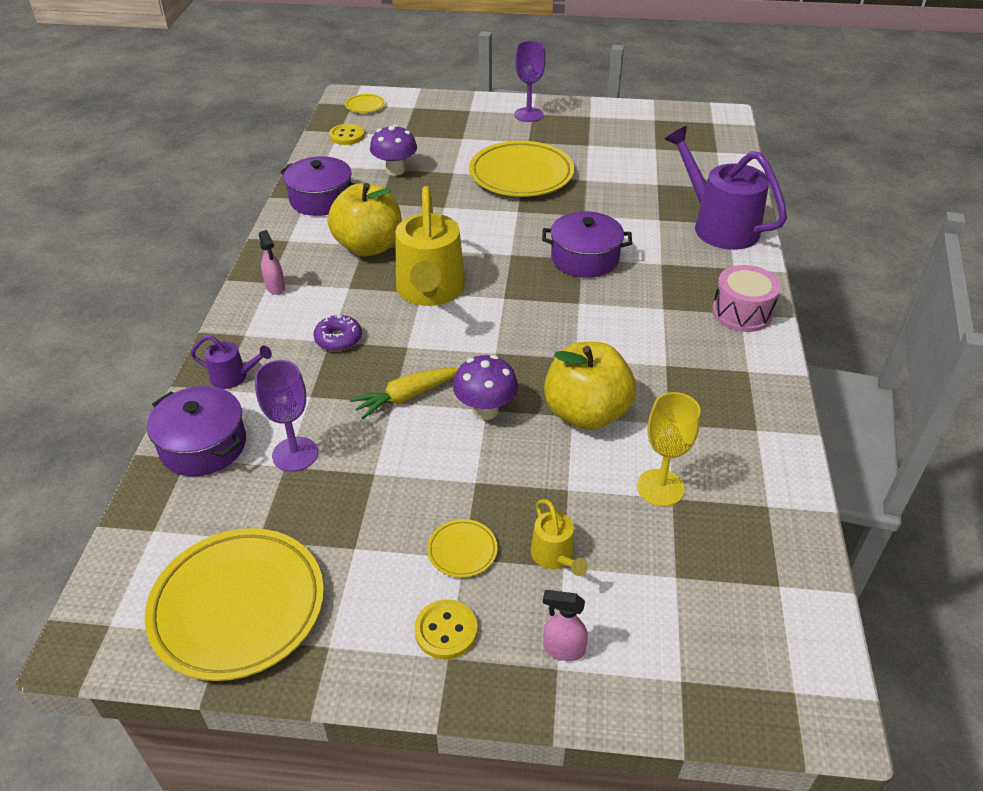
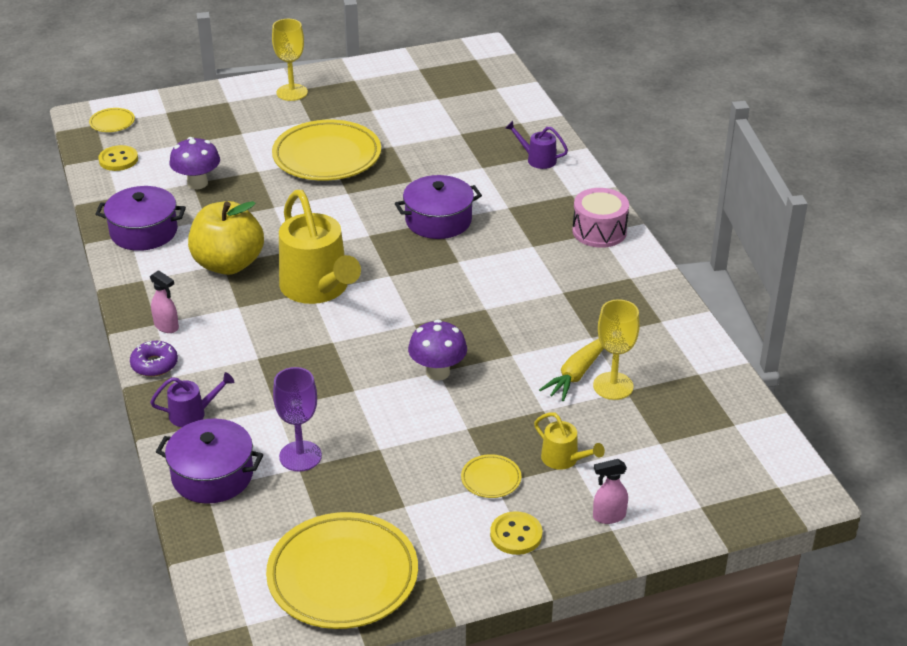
camera: 25 degrees left, 5 degrees down
(338, 339) = (264, 353): purple donut -> purple donut (154, 364)
(406, 397) = (363, 382): yellow carrot -> yellow carrot (576, 374)
(528, 115) = (292, 92): purple goblet -> yellow goblet
(586, 413) = (522, 349): yellow apple -> none
(718, 225) = (537, 159): purple watering can -> purple watering can, size x0.46

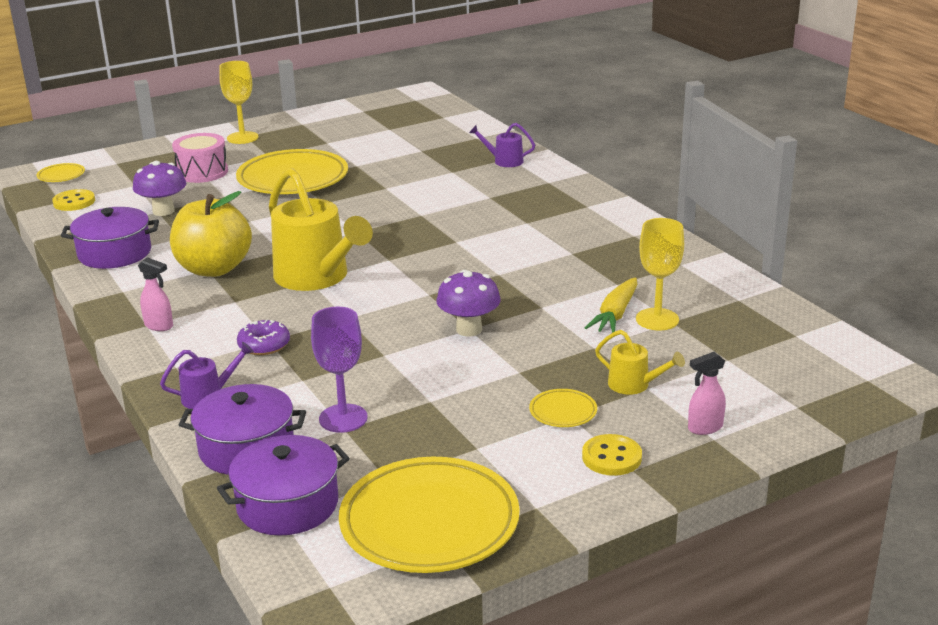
camera: 10 degrees left, 10 degrees down
(154, 364) = (153, 359): purple donut -> purple donut (264, 345)
(438, 220) = (423, 213): purple pot -> purple pot (287, 504)
(599, 231) = (587, 205): pink drum -> pink drum (202, 172)

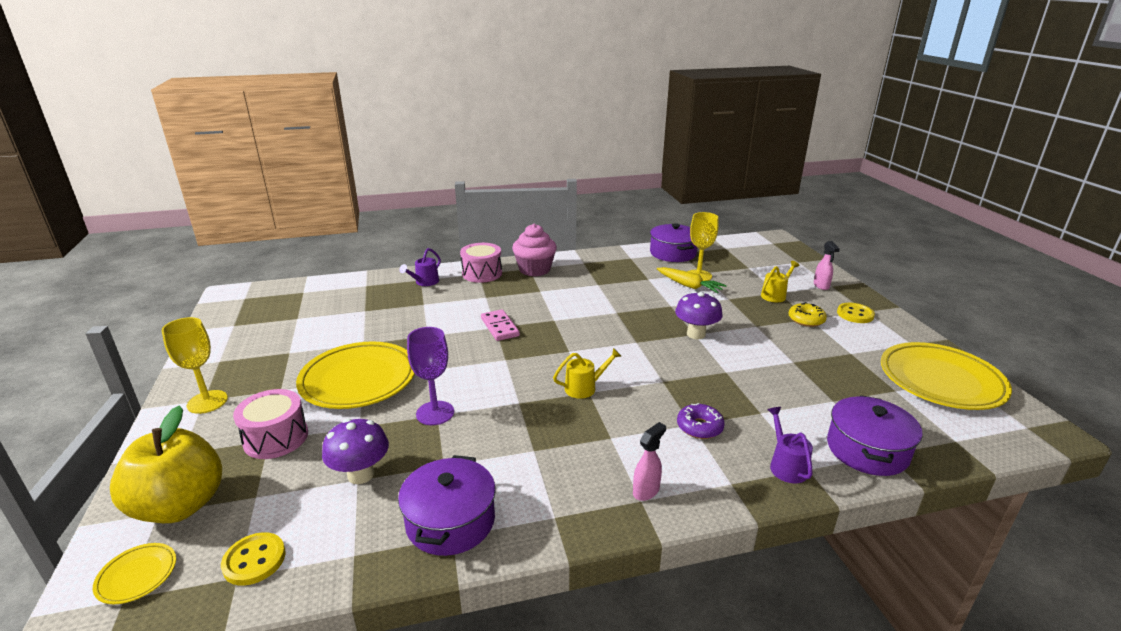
camera: 75 degrees left, 0 degrees up
(214, 269) = (535, 446): yellow apple -> yellow apple (180, 506)
(287, 504) = (939, 436): purple pot -> purple pot (673, 253)
(317, 278) = (585, 388): yellow watering can -> yellow watering can, size x0.46
(343, 418) = (818, 399): purple goblet -> purple goblet (435, 413)
(422, 217) = (499, 327): none -> pink domino
(550, 184) = (482, 273): none -> pink drum
(563, 412) = (806, 320): yellow plate -> yellow donut
(585, 210) = (534, 270): none -> pink cupcake

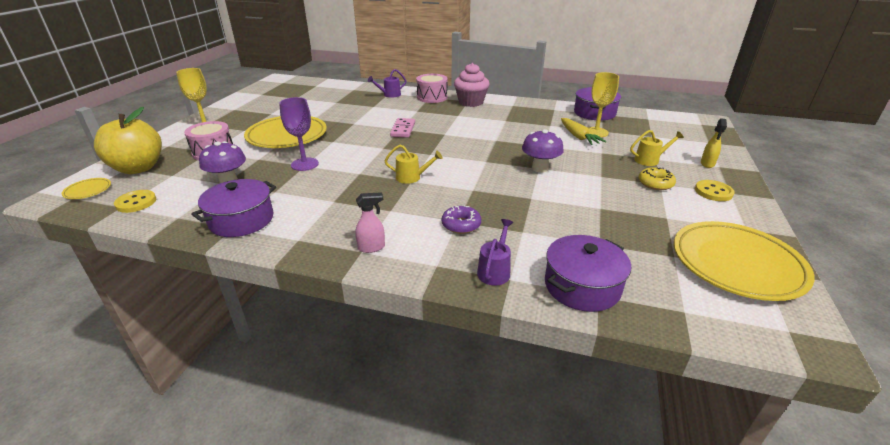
camera: 30 degrees right, 5 degrees up
(821, 286) = (707, 164): pink spray bottle -> yellow spray bottle

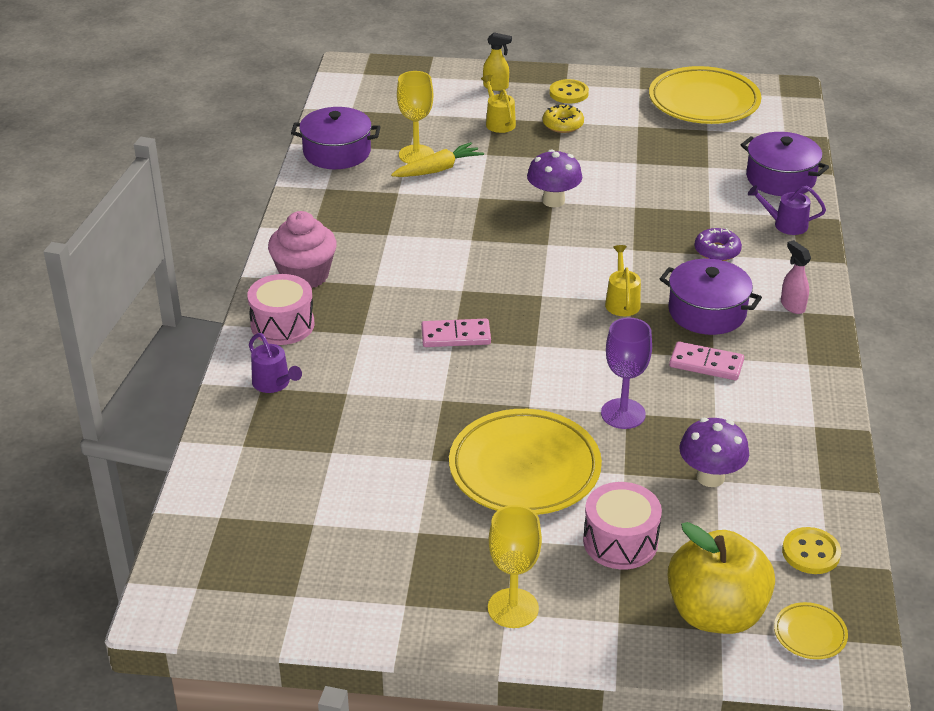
camera: 100 degrees left, 5 degrees up
(241, 220) = (795, 424): purple pot -> purple pot (707, 312)
(328, 197) = (706, 364): none -> pink domino

